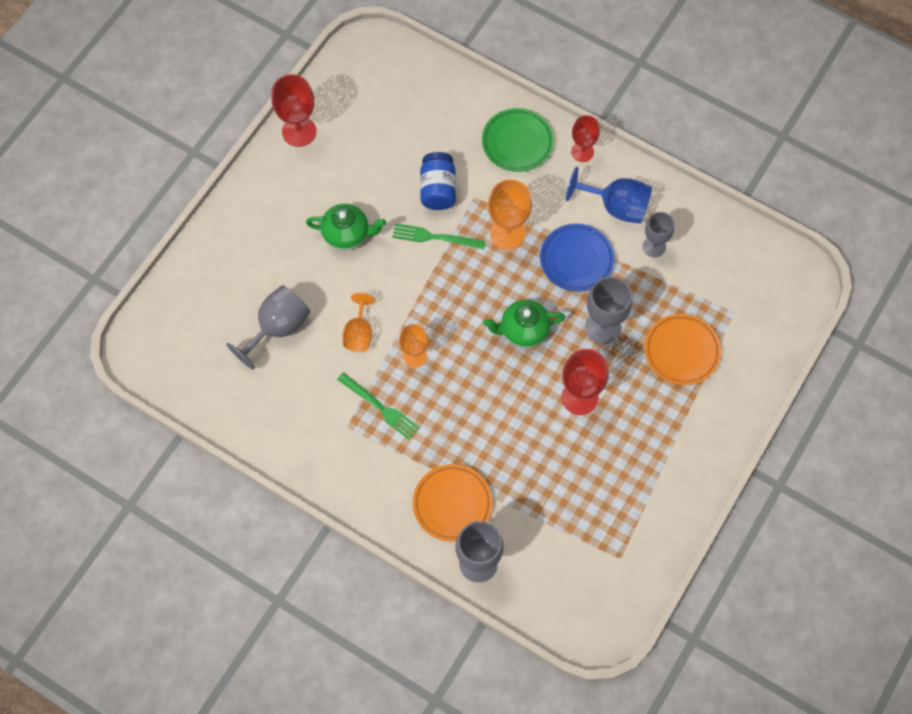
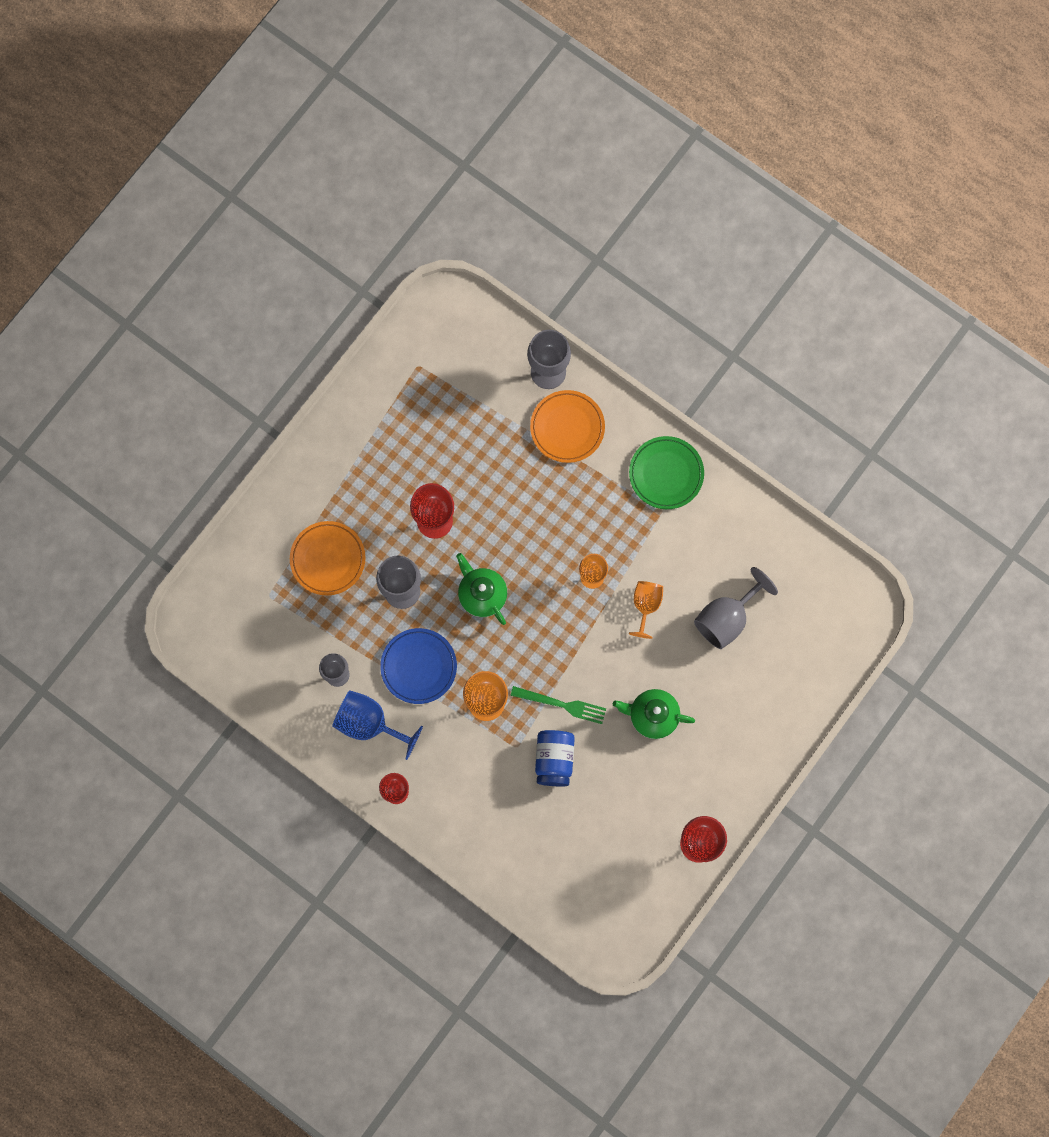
camera: 175 degrees left, 10 degrees up
(380, 407) = (629, 527): green fork -> none
(517, 142) = (464, 809): green plate -> green plate (666, 474)
(523, 330) = (482, 594): green teapot -> green teapot turned 120 degrees counterclockwise

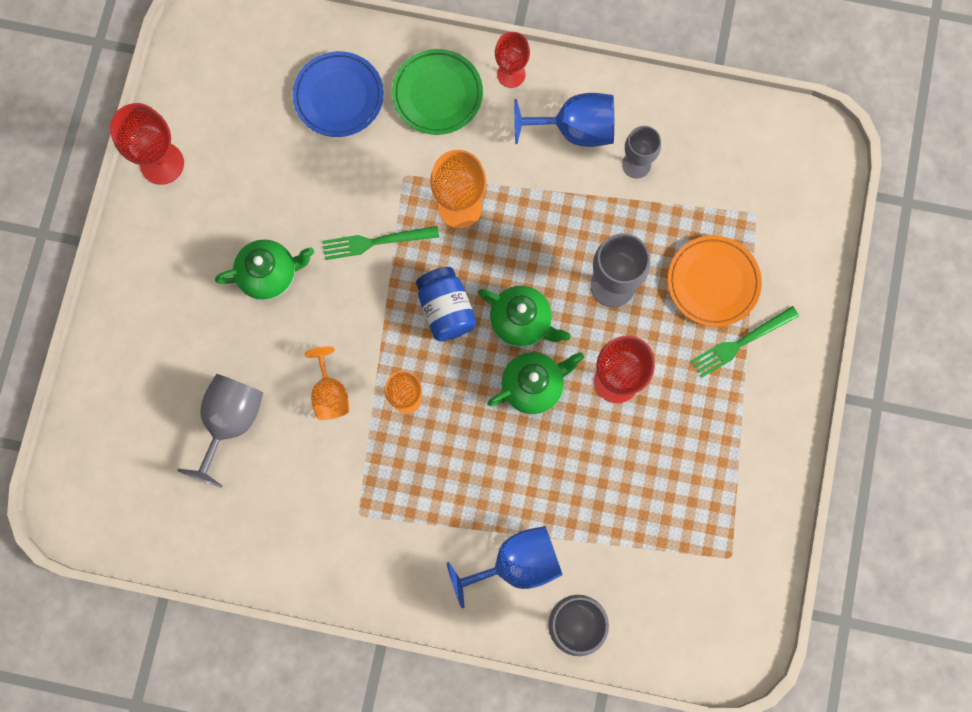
camera: 155 degrees right, 0 degrees up
(331, 507) = (741, 342): none -> green fork
(418, 667) = (552, 212): blue plate -> blue plate (339, 97)
(496, 544) = (533, 386): none -> green teapot
(554, 760) = (357, 180): blue jar -> blue jar (446, 310)
(567, 428) = (517, 564): orange plate -> blue goblet
(666, 474) = (374, 562): green plate -> green plate (437, 94)

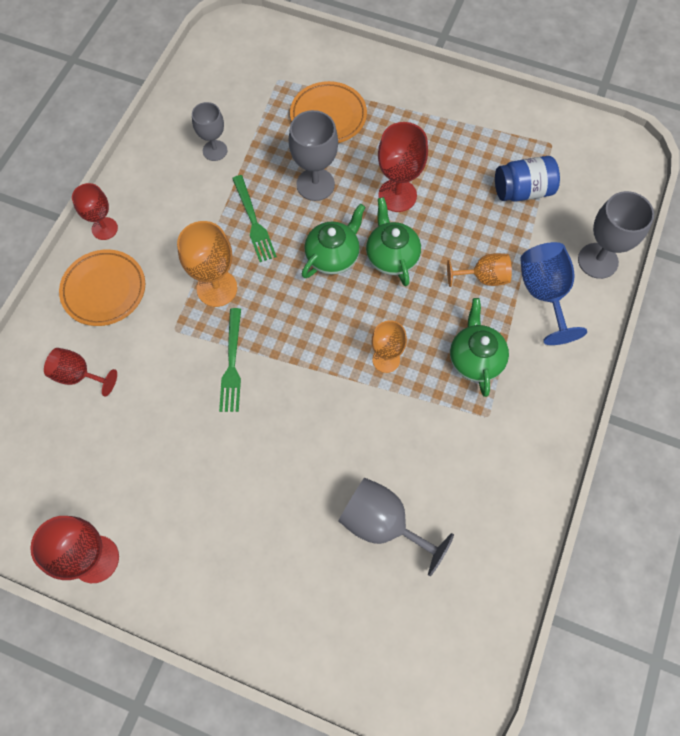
camera: 80 degrees left, 10 degrees down
(269, 275) = (241, 465): green teapot -> green teapot (475, 359)
(330, 394) = (370, 425): orange goblet -> orange goblet (483, 277)
(339, 97) = (78, 375): blue plate -> red goblet
(437, 94) = (104, 290): green plate -> orange plate
(446, 310) = (310, 314): blue jar -> blue jar (522, 191)
(575, 129) = (171, 189): blue goblet -> none
(741, 342) = (381, 107): green fork -> green fork (253, 221)

